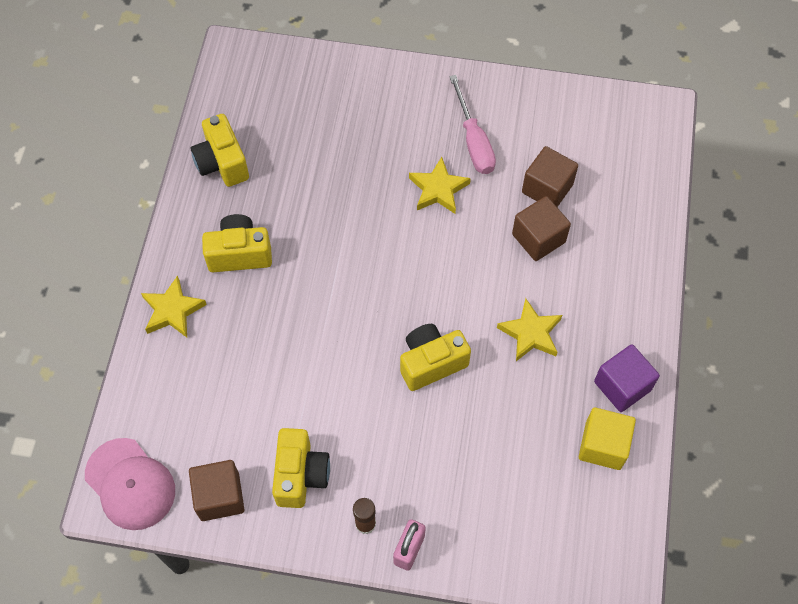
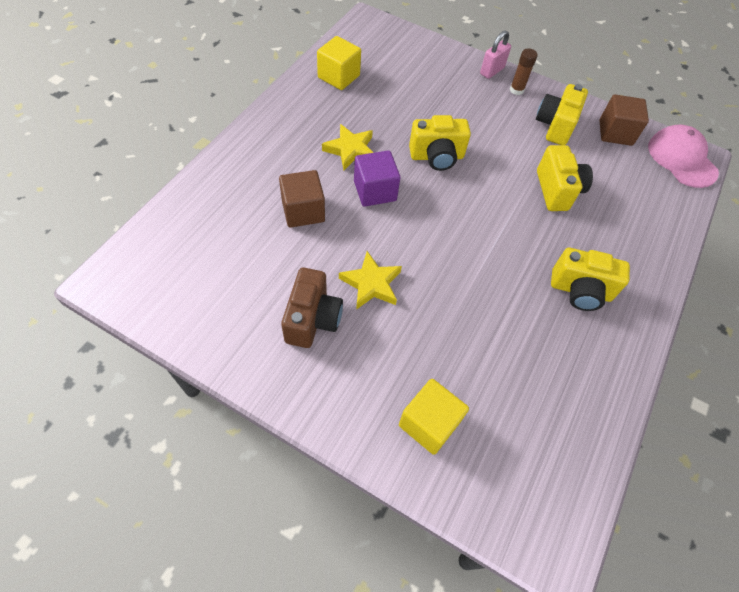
camera: 165 degrees left, 5 degrees down
(172, 310) = (647, 263): yellow star -> none
(222, 163) = (587, 392): yellow camera -> yellow camera (557, 190)
(346, 97) = (429, 423): none -> yellow cube
(473, 141) = (312, 319): pink screwdriver -> brown camera
(547, 188) = (269, 248): brown cube -> none
(622, 386) = (303, 100): purple cube -> purple cube (375, 191)

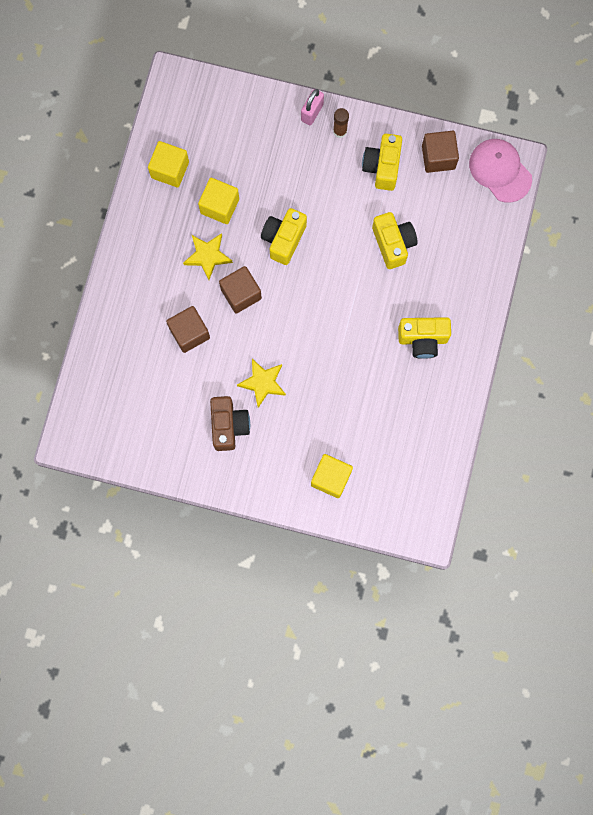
camera: 10 degrees left, 20 degrees up
(375, 191) = (241, 294): purple cube -> brown cube
(378, 114) = (219, 206): none -> yellow cube
(436, 157) = (283, 239): yellow camera -> yellow camera turned 135 degrees clockwise

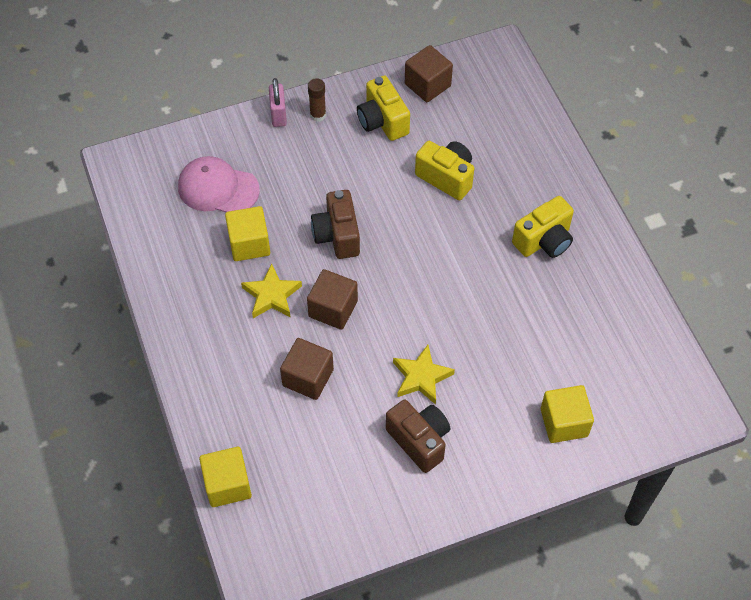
camera: 35 degrees left, 20 degrees down
(170, 170) = (173, 241): yellow cube -> yellow cube (227, 485)
(283, 239) = (337, 235): yellow camera -> brown camera
(500, 171) = (492, 64): pink cap -> pink cap (218, 188)

